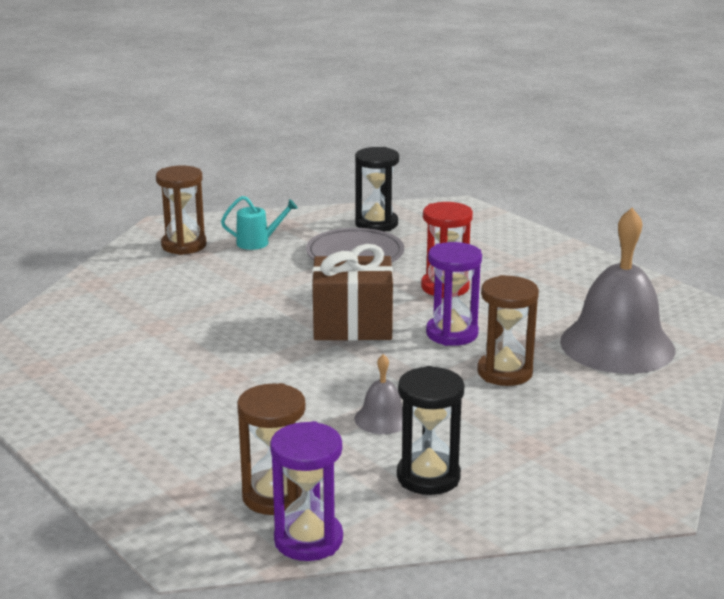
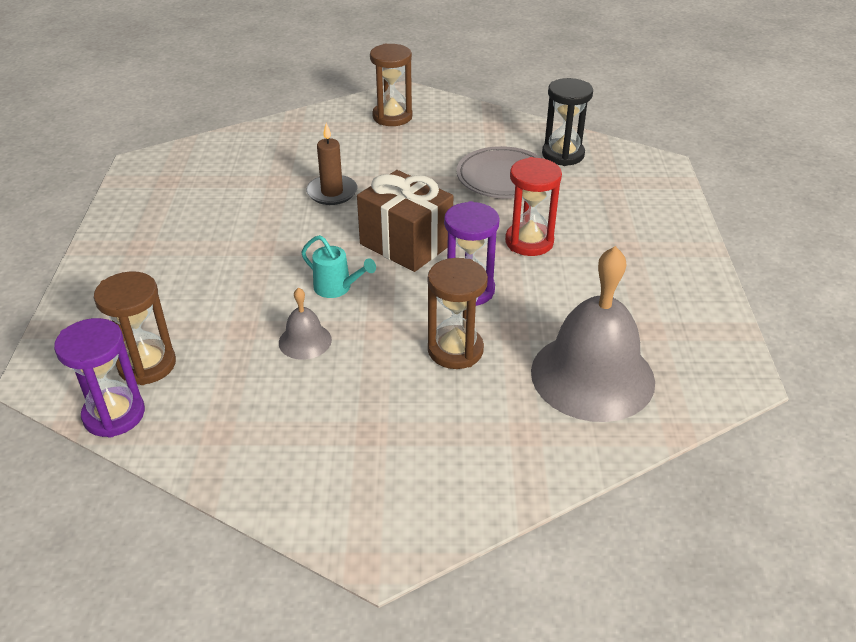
camera: 40 degrees right, 15 degrees up
(225, 316) = (332, 192): none -> brown candle
(258, 242) = (447, 135): turquoise watering can -> turquoise watering can (337, 288)
(428, 477) = (260, 413): black hourglass -> none

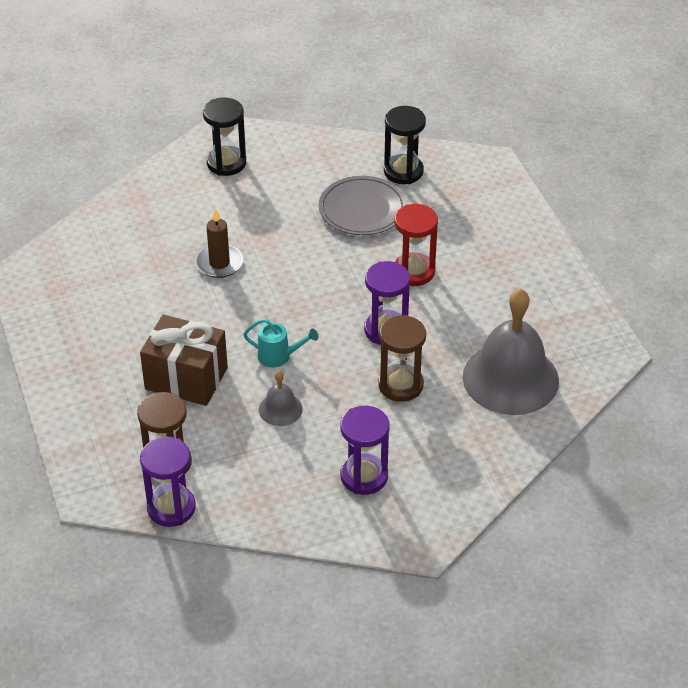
camera: 20 degrees left, 5 degrees up
(355, 442) = (364, 476): none -> purple hourglass
(392, 117) = (226, 163): brown hourglass -> black hourglass
(406, 244) = (313, 300): brown gift -> brown gift (186, 378)

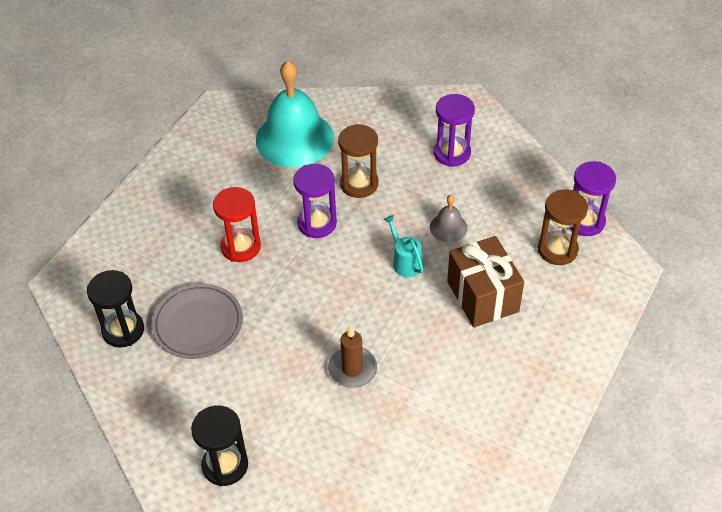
camera: 130 degrees left, 5 degrees up
(510, 378) = (294, 138): grey bell -> turquoise bell

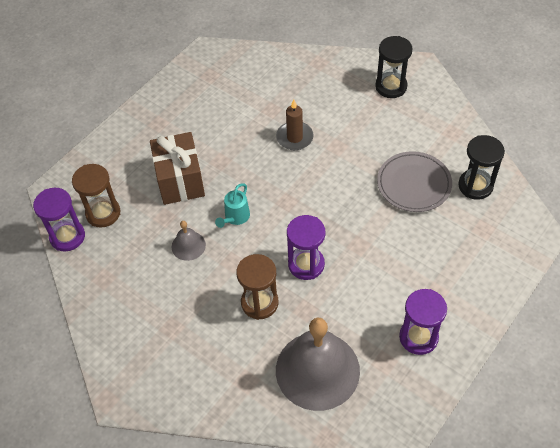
camera: 170 degrees left, 5 degrees up
(241, 247) = (377, 249): red hourglass -> none
(294, 138) = (317, 370): turquoise bell -> grey bell
(404, 261) = (235, 218): turquoise watering can -> turquoise watering can turned 45 degrees clockwise
(452, 153) = (159, 328): purple hourglass -> purple hourglass (418, 337)

